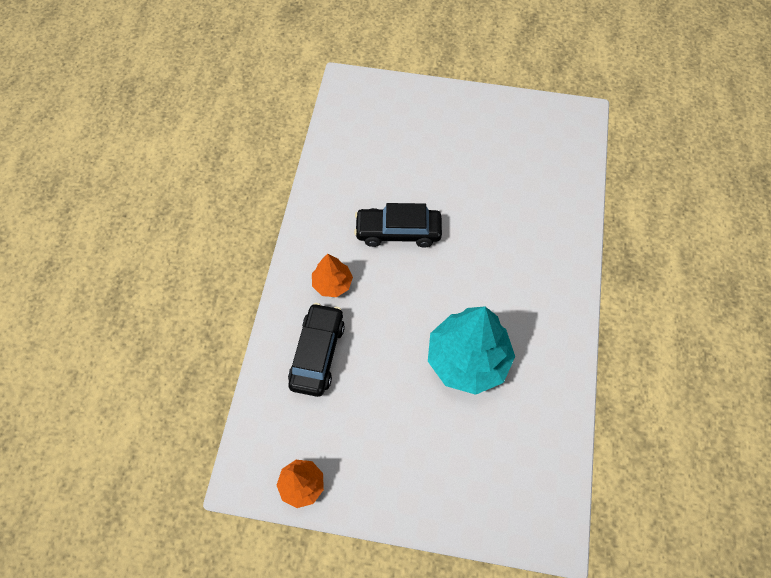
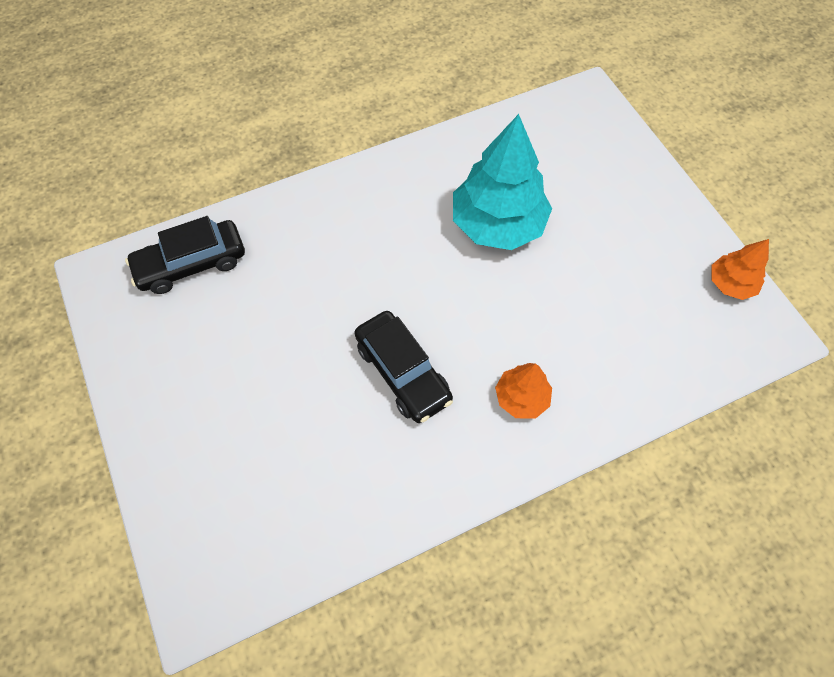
camera: 125 degrees left, 0 degrees up
(317, 354) = (608, 356): black car -> black car (191, 264)

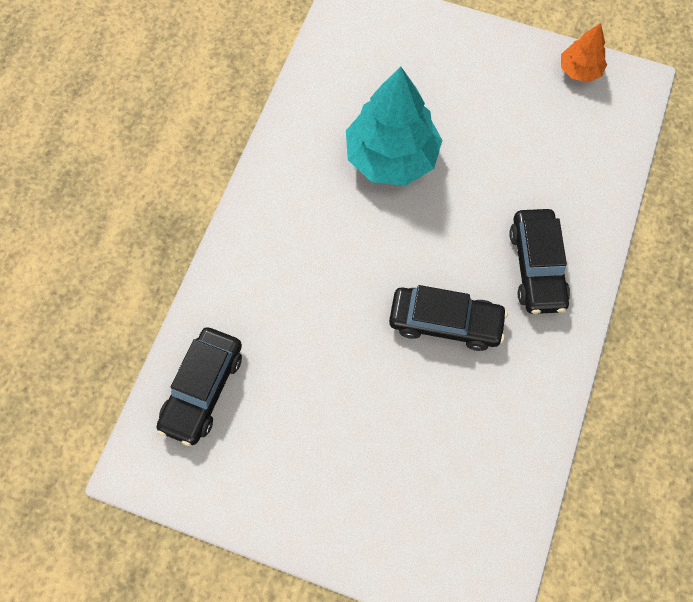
camera: 45 degrees left, 5 degrees up
(521, 398) = (536, 267): orange tree -> black car

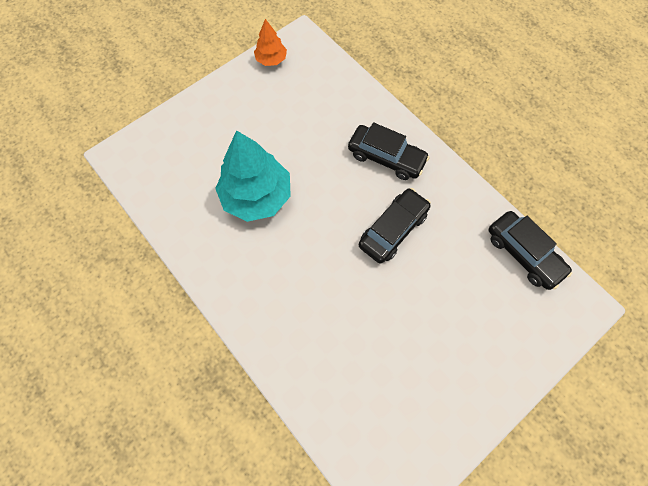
camera: 60 degrees left, 0 degrees up
(202, 389) = (353, 419): black car -> black car (523, 254)

